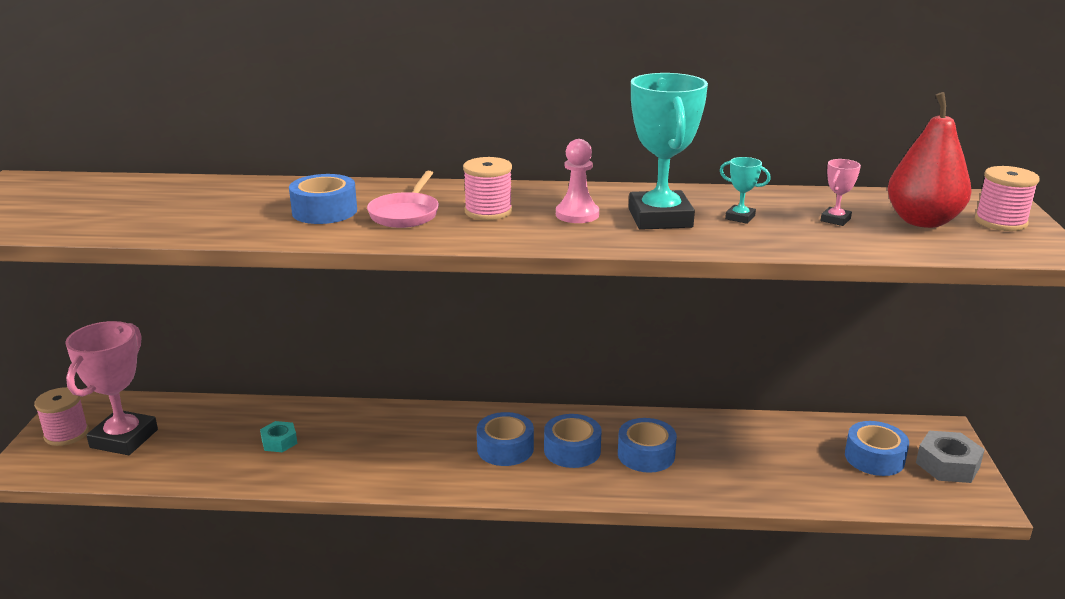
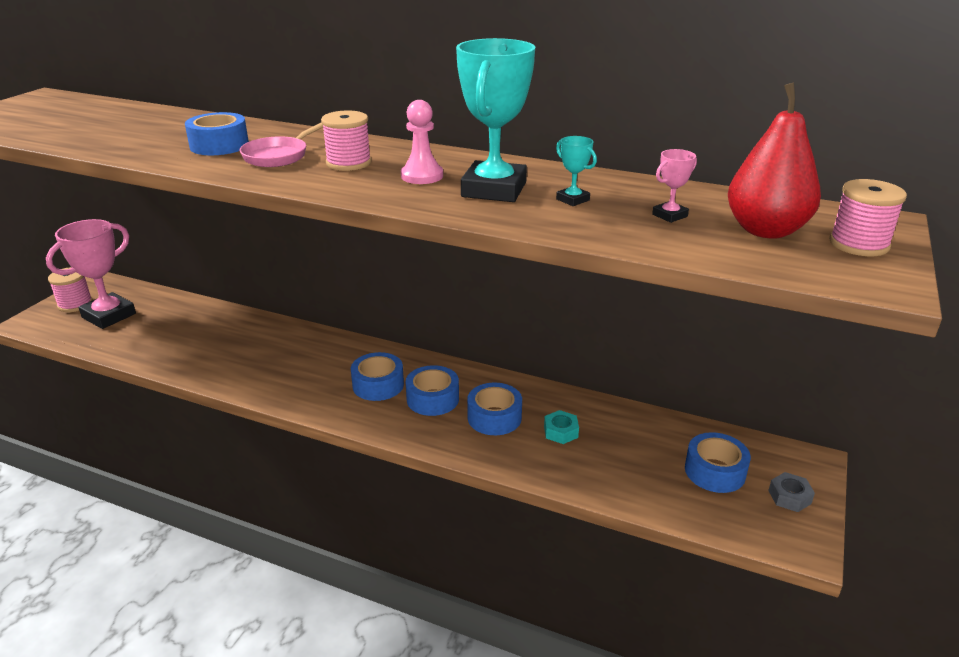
camera: 20 degrees right, 5 degrees up
(279, 442) = (211, 341): turquoise nut -> turquoise nut (560, 432)
(947, 465) = (789, 497): grey nut -> grey nut, size x0.63

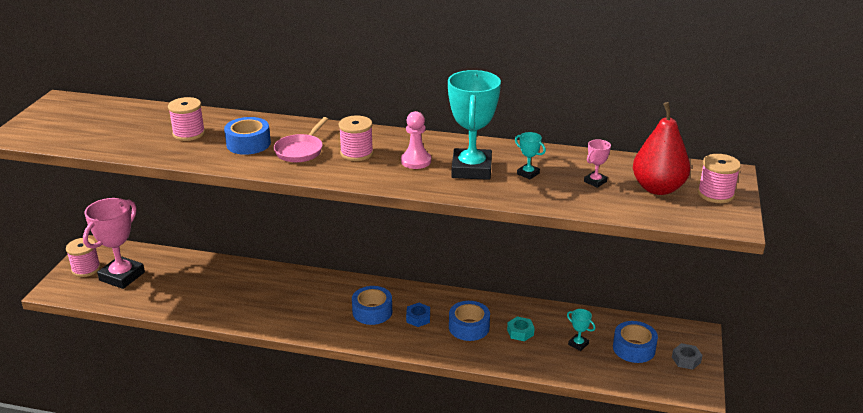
camera: 10 degrees left, 0 degrees up
(156, 132) = (189, 133): none -> pink spool
(432, 399) = (418, 318): blue tape -> blue nut
(636, 456) = (578, 344): none -> turquoise trophy

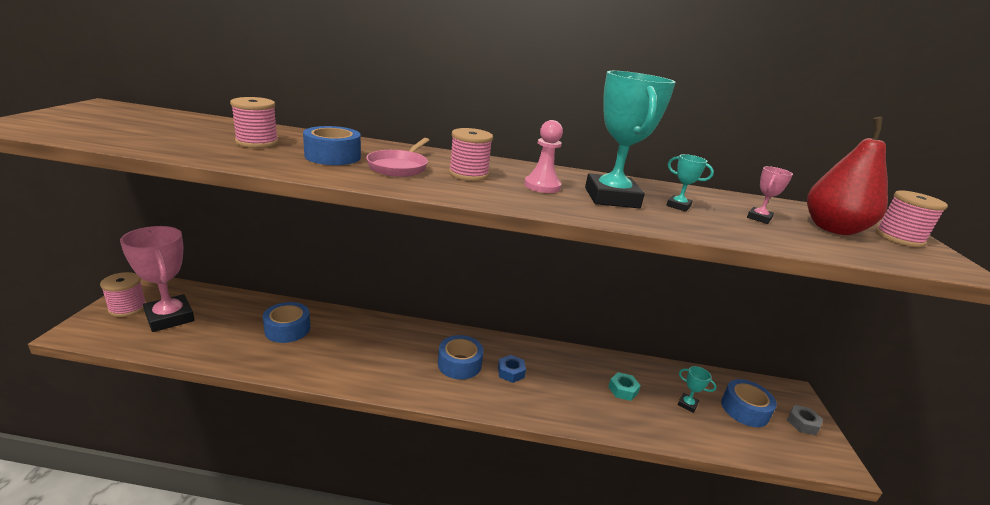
camera: 10 degrees left, 5 degrees down
(122, 276) = (170, 317): pink trophy -> pink trophy turned 60 degrees counterclockwise
(469, 327) = (567, 383): blue tape -> blue tape (287, 329)

